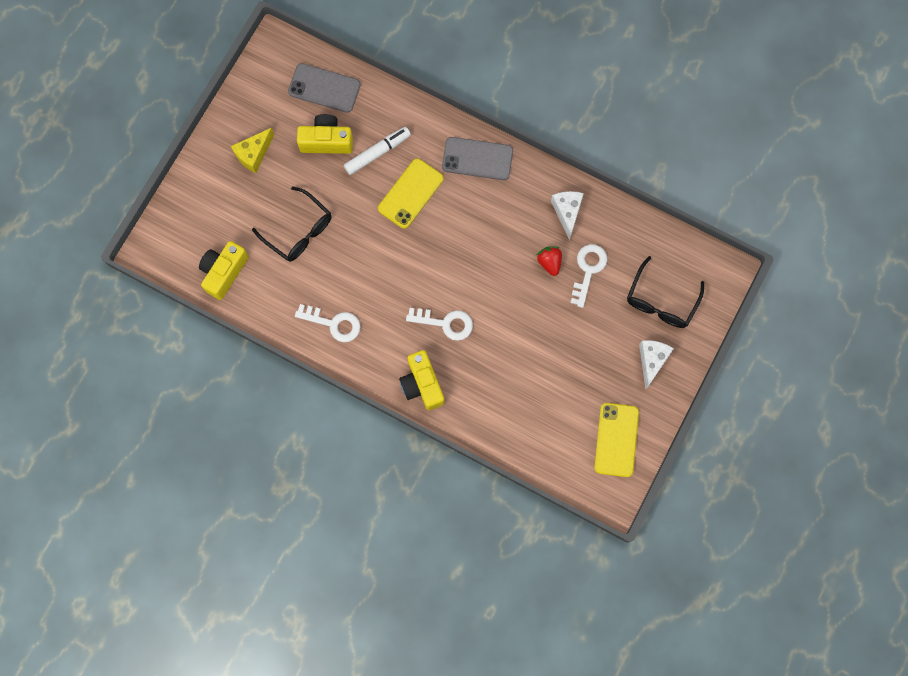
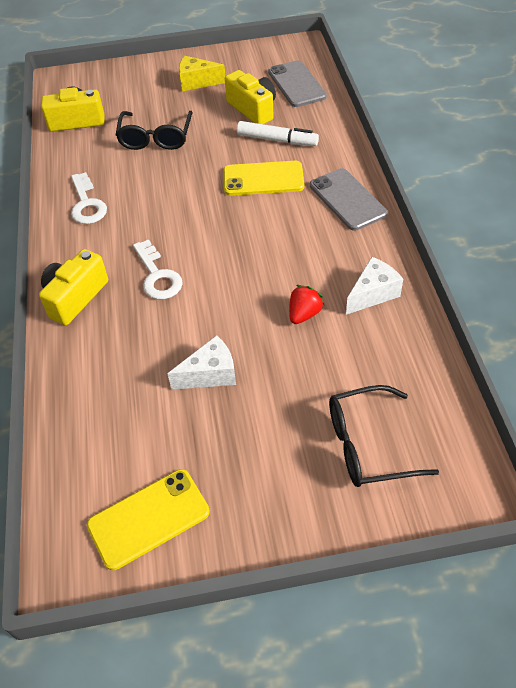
camera: 55 degrees right, 25 degrees down
(588, 270) = (331, 351): white key -> none
(651, 361) = (285, 487): white cheese -> white cheese (210, 374)

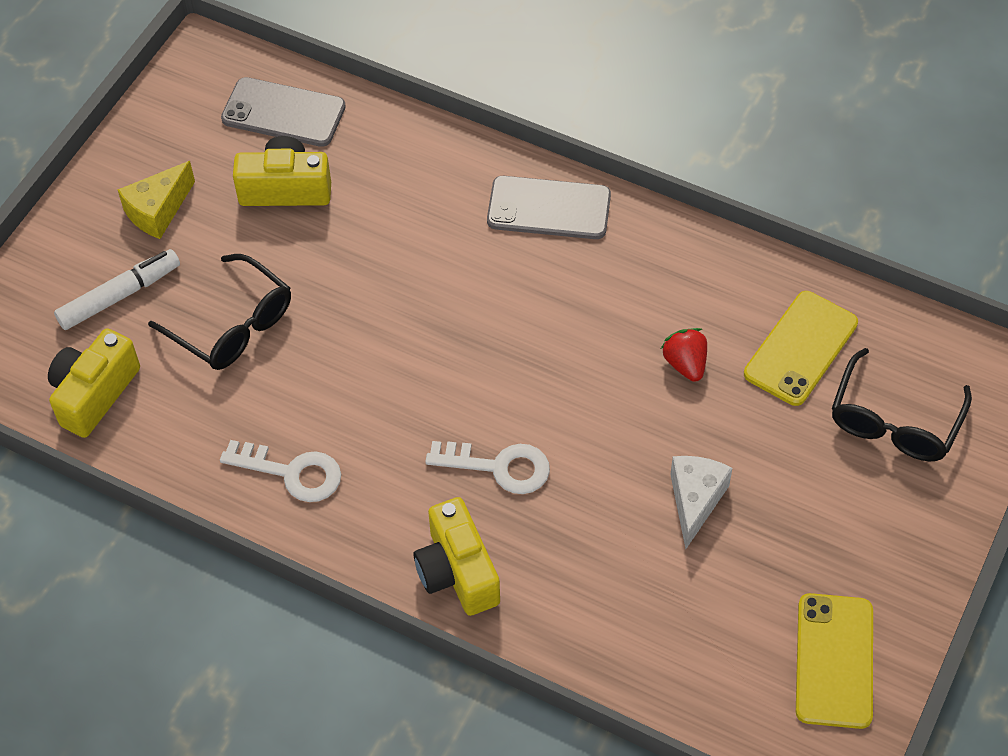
camera: 55 degrees left, 5 degrees up
(263, 179) = (432, 263): yellow phone -> yellow phone (800, 348)
(277, 140) = (374, 204): white marker -> white marker (119, 296)
(373, 294) = (711, 285): white cheese -> none

